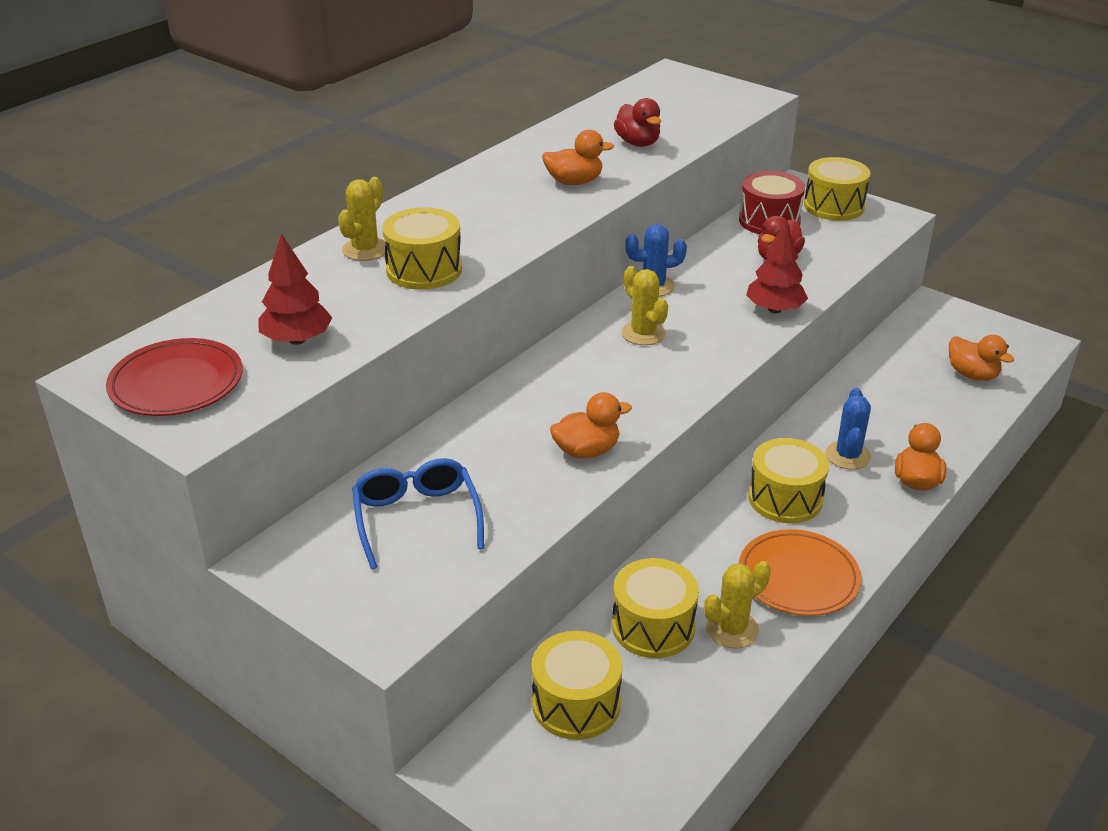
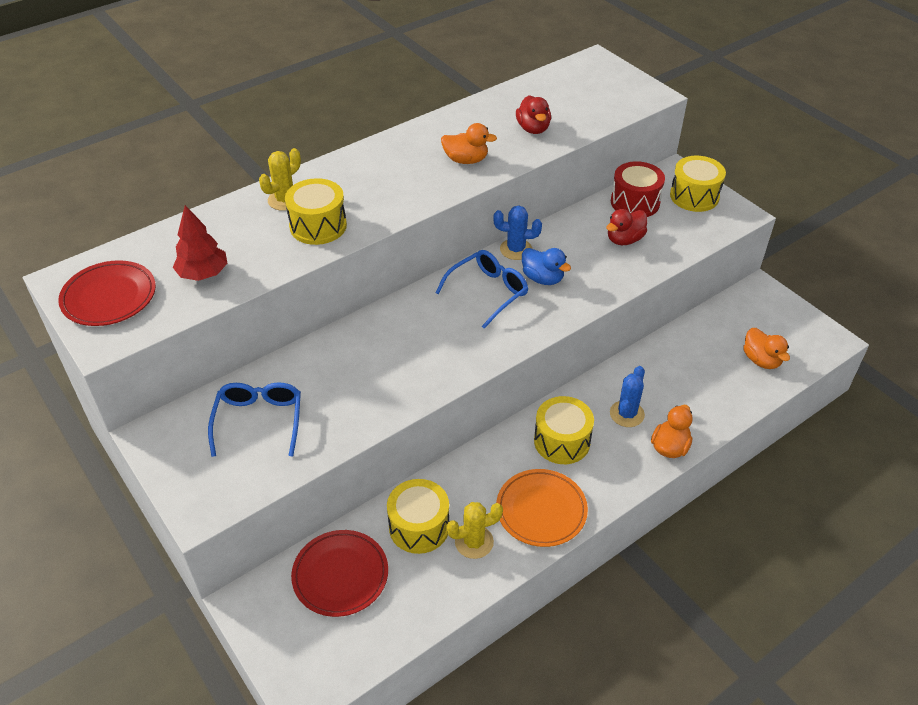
camera: 15 degrees right, 10 degrees up
(576, 703) = (340, 575): yellow drum -> red plate
(586, 451) = (400, 388): orange duck -> none
(643, 333) = (488, 292): yellow cactus -> blue glasses
(702, 310) = (542, 278): none -> blue duck
(774, 309) = (599, 288): red tree -> none

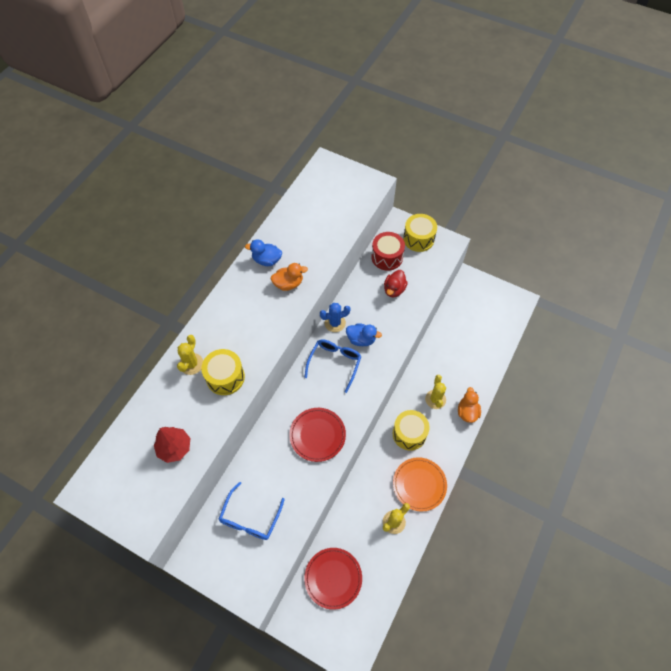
camera: 25 degrees left, 15 degrees up
(109, 297) = (124, 493): red plate -> red plate (317, 435)
(259, 420) = (250, 518): blue glasses -> blue glasses turned 135 degrees counterclockwise
(419, 527) = (360, 526): yellow drum -> none
(453, 130) = (266, 260): none -> blue duck
(533, 129) = (316, 240): red duck -> none
(627, 414) = (435, 399): blue cactus -> yellow cactus
(761, 360) = (490, 330): orange duck -> none

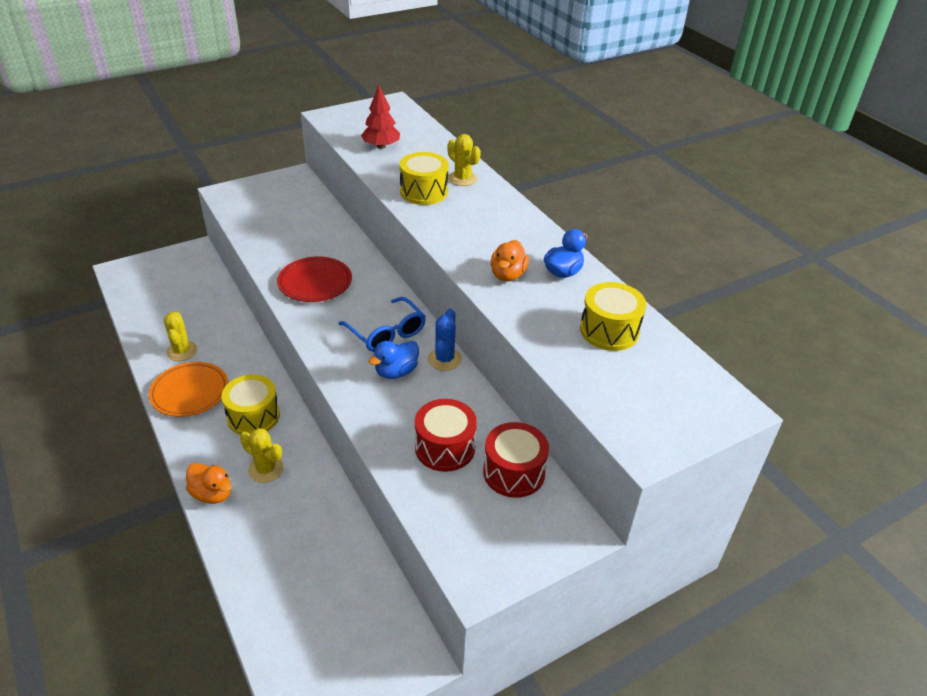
camera: 120 degrees right, 20 degrees down
(250, 518) = (287, 213): blue glasses -> none
(333, 578) = (191, 287): red plate -> none
(394, 289) = (445, 448): red duck -> red drum
(418, 239) = (521, 539): yellow drum -> yellow drum (609, 331)

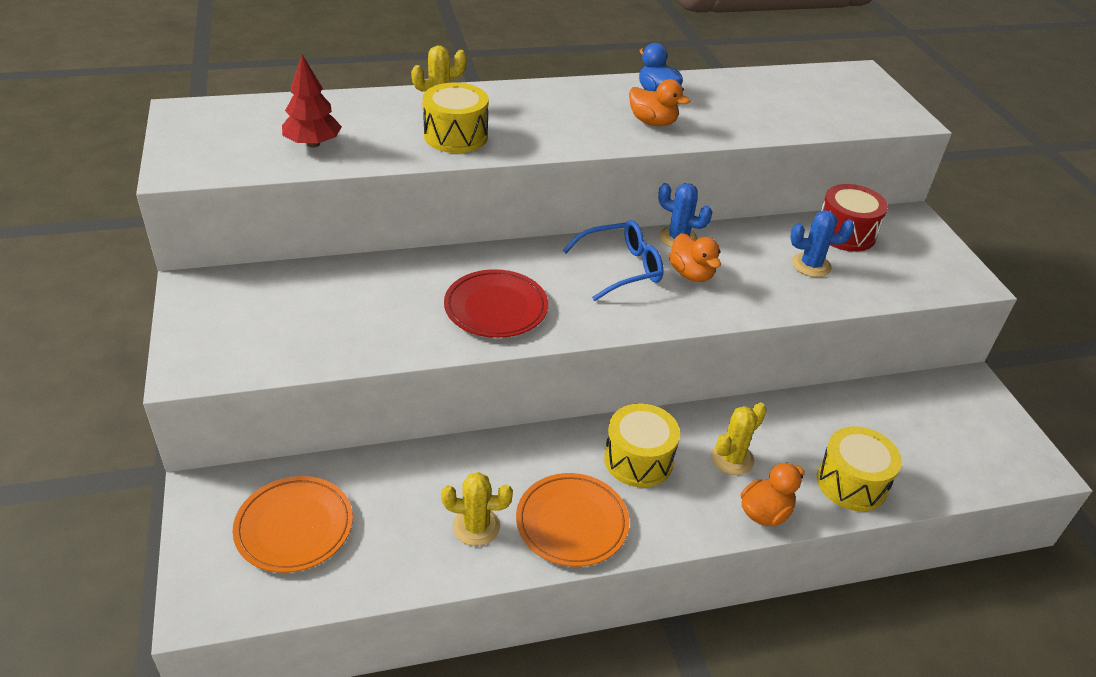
camera: 75 degrees left, 0 degrees up
(173, 285) = (294, 527): none -> orange plate
(396, 372) = (691, 274): blue duck -> orange duck
(445, 448) = (811, 265): red drum -> blue cactus
(609, 331) = (755, 95): yellow drum -> yellow drum (851, 483)

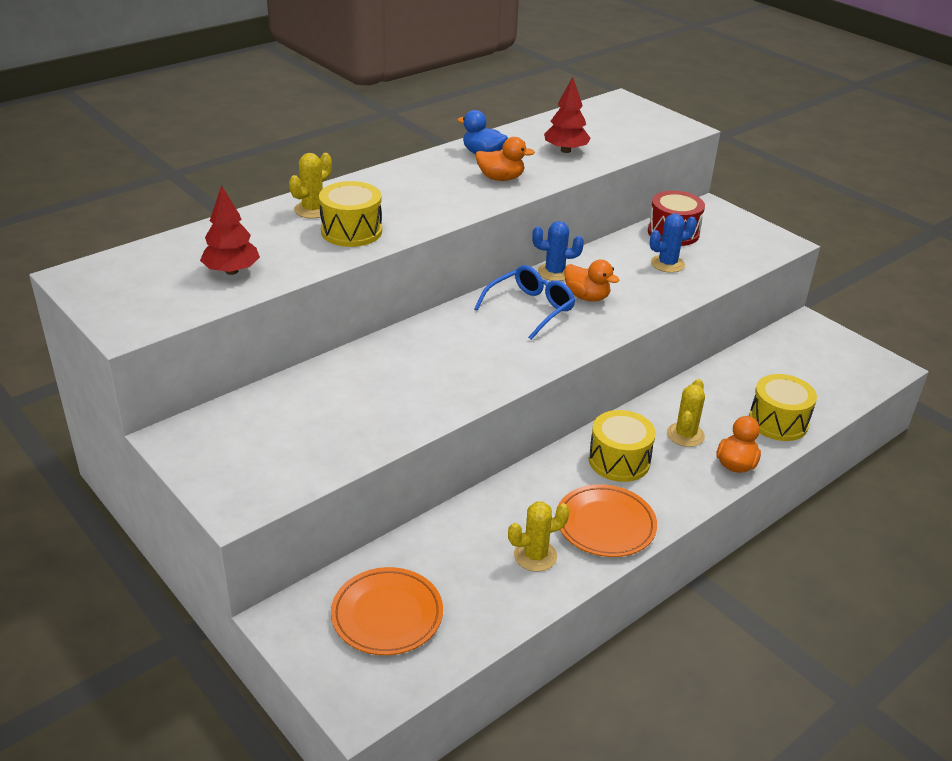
camera: 25 degrees left, 5 degrees down
(496, 308) = (457, 370): red plate -> none
(749, 111) = (565, 150): none -> red tree

